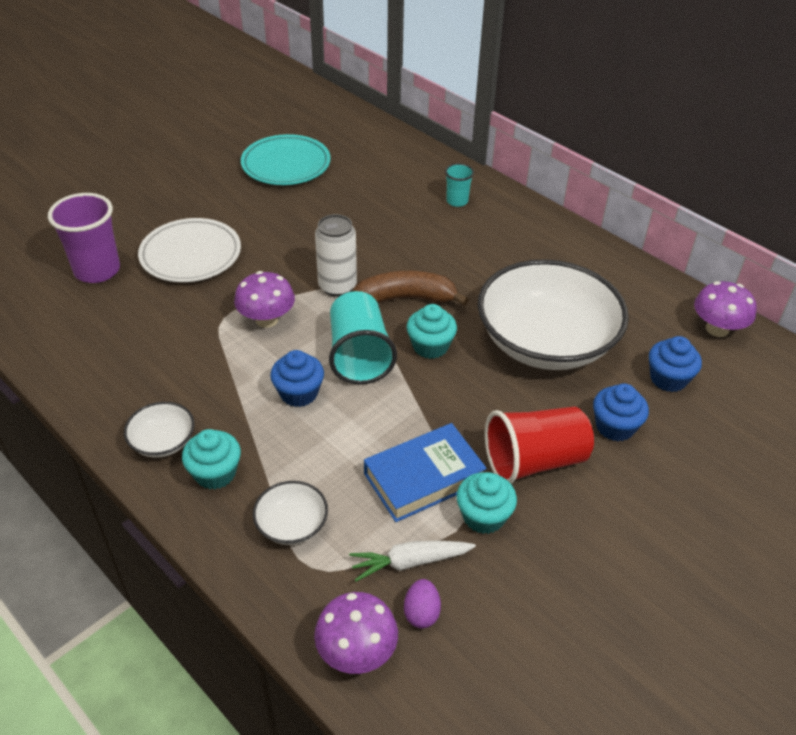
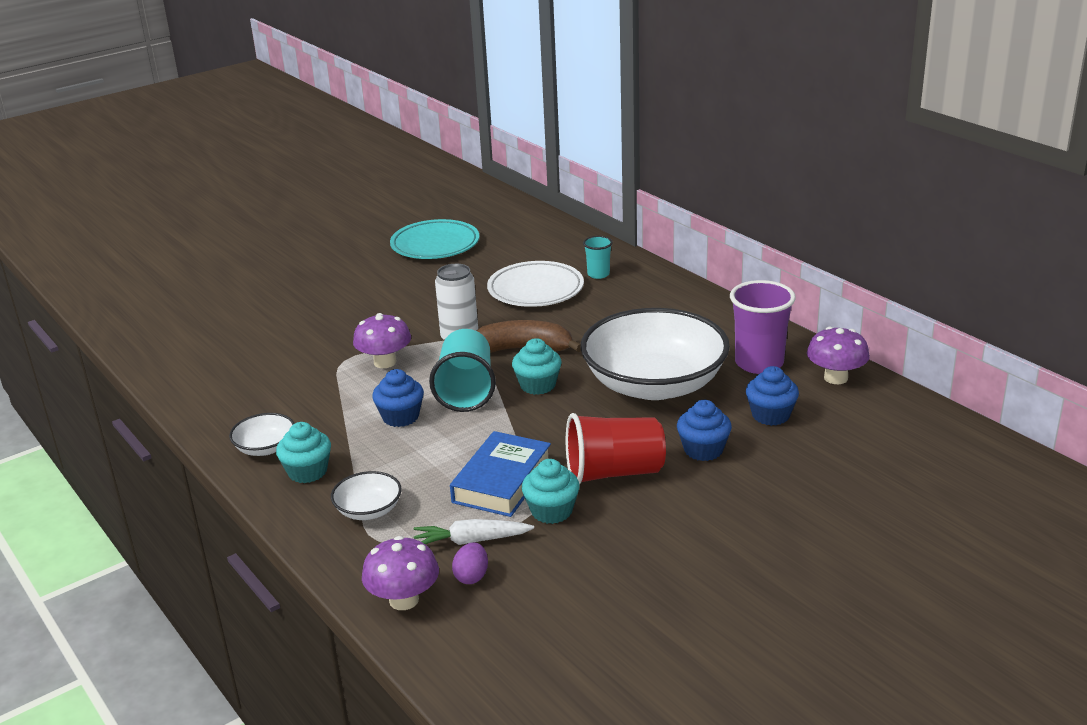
camera: 10 degrees right, 15 degrees down
(97, 270) = (235, 323): purple cup -> purple cup (759, 363)
(191, 255) = (325, 313): white plate -> white plate (535, 290)
(424, 478) = (502, 481): blue book -> blue book turned 45 degrees counterclockwise

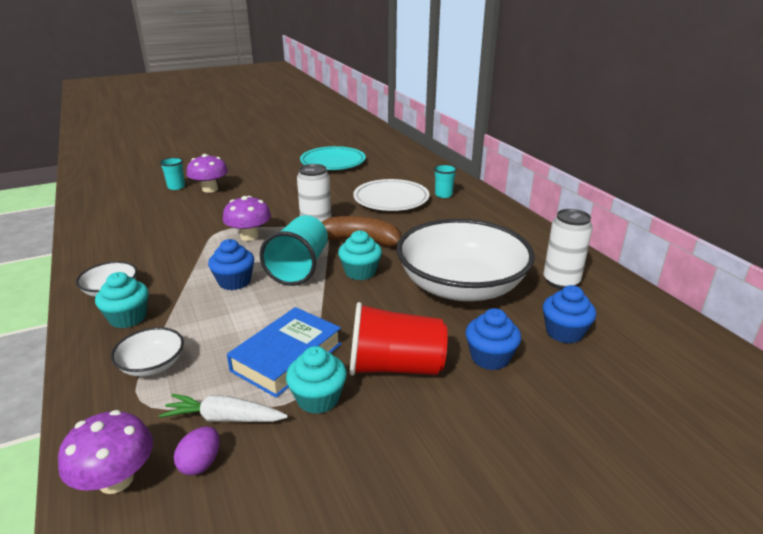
camera: 10 degrees right, 0 degrees up
(244, 310) = (176, 187): none -> turquoise cup
(759, 363) = (561, 281): purple cup -> white can
(835, 378) = (633, 305): purple mushroom -> purple mushroom (210, 189)

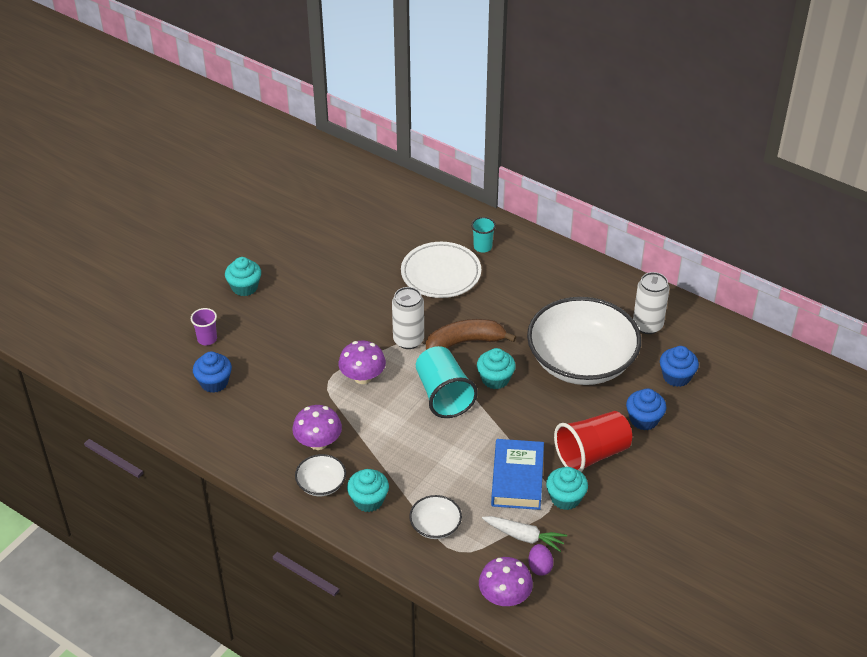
camera: 30 degrees left, 15 degrees up
(176, 187) = (207, 339): turquoise cup -> purple cup
(210, 189) = (247, 328): purple mushroom -> purple mushroom (318, 442)
(225, 418) = (524, 536): white carrot -> white carrot turned 135 degrees counterclockwise
(234, 281) = (408, 432): blue cupcake -> blue cupcake (214, 382)
(240, 171) = (244, 287): none -> turquoise cupcake
(333, 162) = (327, 233): turquoise plate -> none

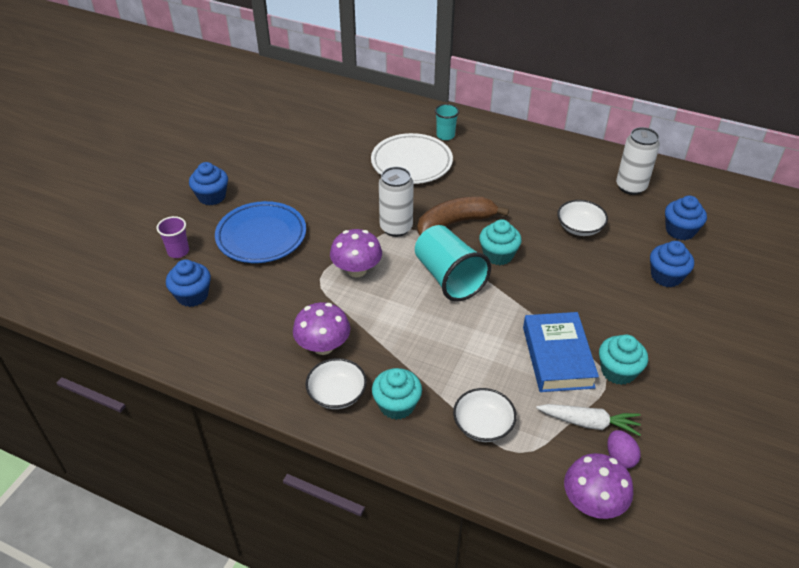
camera: 10 degrees left, 0 degrees up
(244, 287) = (212, 196): turquoise cupcake -> blue cupcake
(283, 333) = (261, 236): none -> blue plate
(581, 361) = (579, 227): white bowl -> white bowl, size x0.42
(591, 454) = (627, 319): red cup -> none

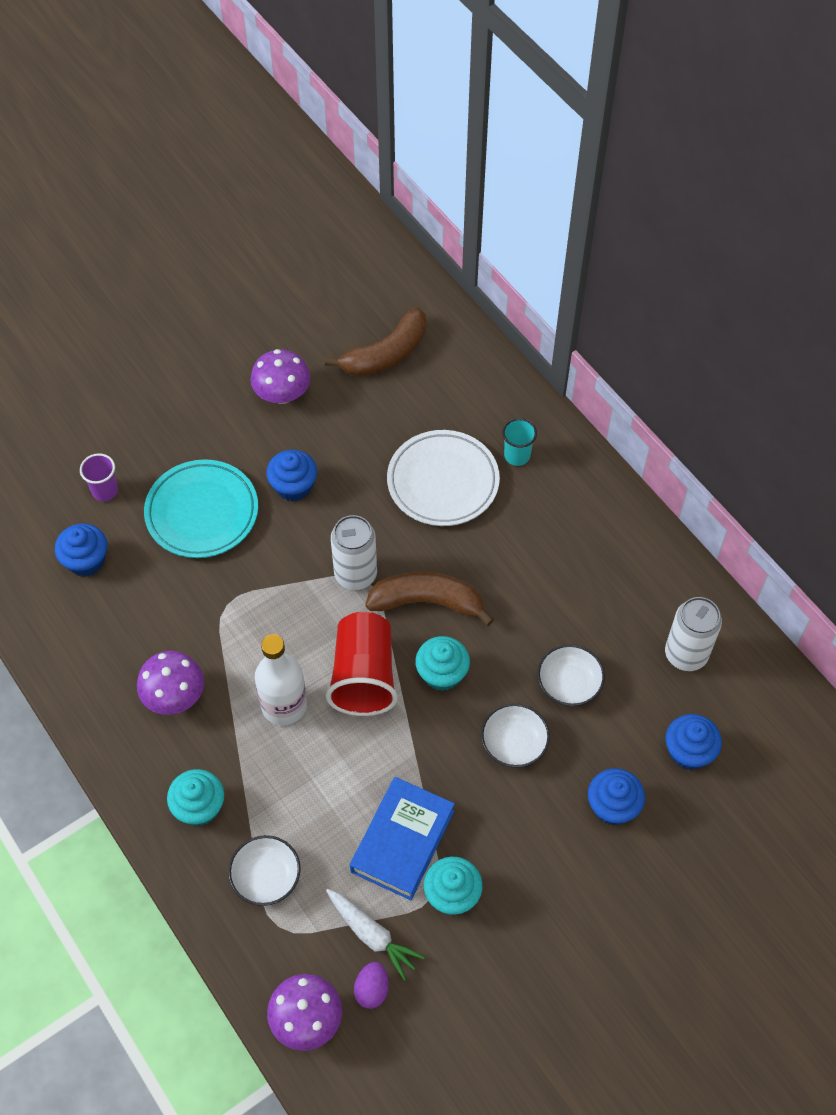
camera: 30 degrees right, 15 degrees up
(212, 196) = (184, 425): blue cupcake -> blue cupcake (293, 486)
(261, 236) = (202, 512): blue plate -> turquoise plate
(323, 118) = (386, 354): none -> brown banana
(337, 394) = (151, 761): white bowl -> white bowl (514, 743)
(357, 270) = (272, 613): purple mushroom -> purple mushroom (282, 394)
(408, 317) = (284, 705): none -> white bottle
(448, 278) = (363, 676): turquoise cup -> red cup

